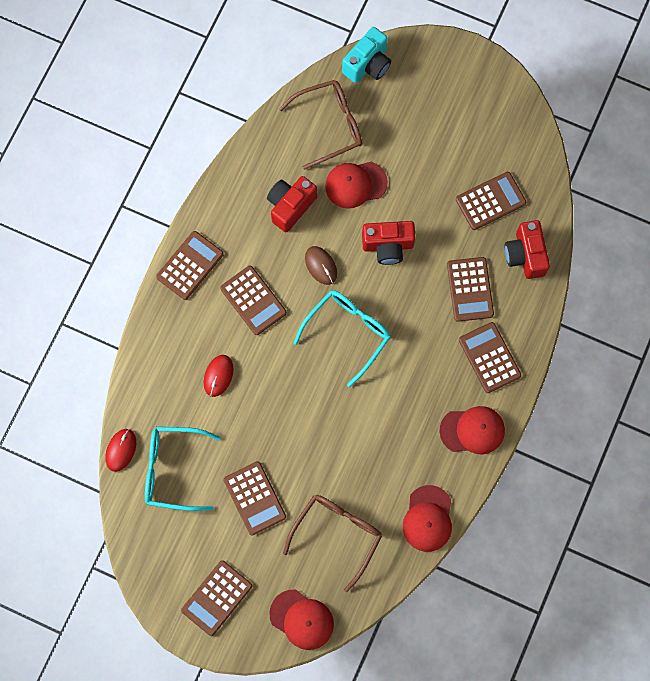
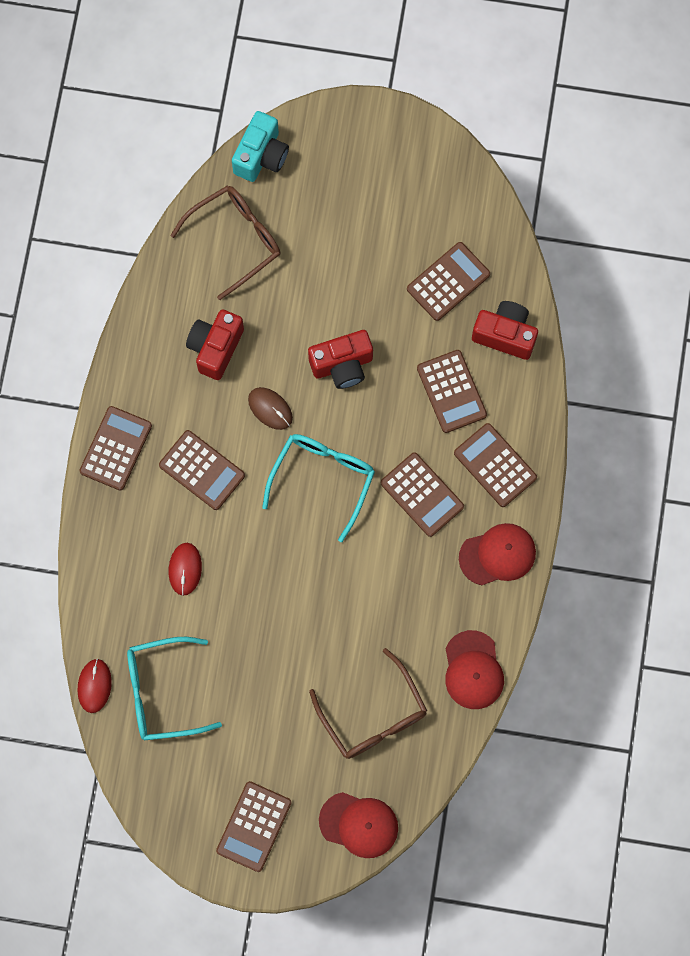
camera: 15 degrees left, 0 degrees up
(254, 498) = (266, 700): brown calculator -> brown calculator (422, 495)
(337, 534) = (373, 716): brown glasses -> brown glasses turned 135 degrees clockwise
(355, 184) = (285, 302): red cap -> none
(525, 255) = (505, 335): red camera -> red camera turned 135 degrees clockwise

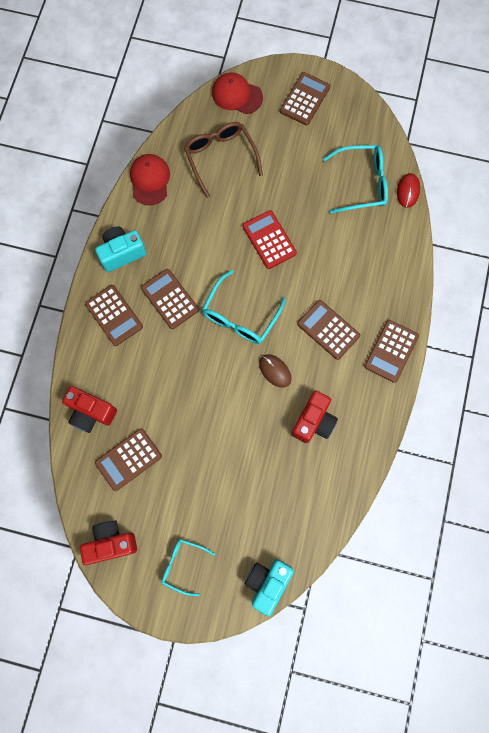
camera: 175 degrees left, 0 degrees up
(185, 569) = (343, 262): red mouse -> none
(236, 240) = (292, 509): brown glasses -> none
(291, 593) = (269, 240): none -> red calculator
(342, 365) = (218, 399): red camera -> red camera (111, 542)
(365, 166) = (183, 565): none -> turquoise glasses
(451, 391) = (138, 372): brown calculator -> none
(497, 555) = (122, 253): red cap -> turquoise camera

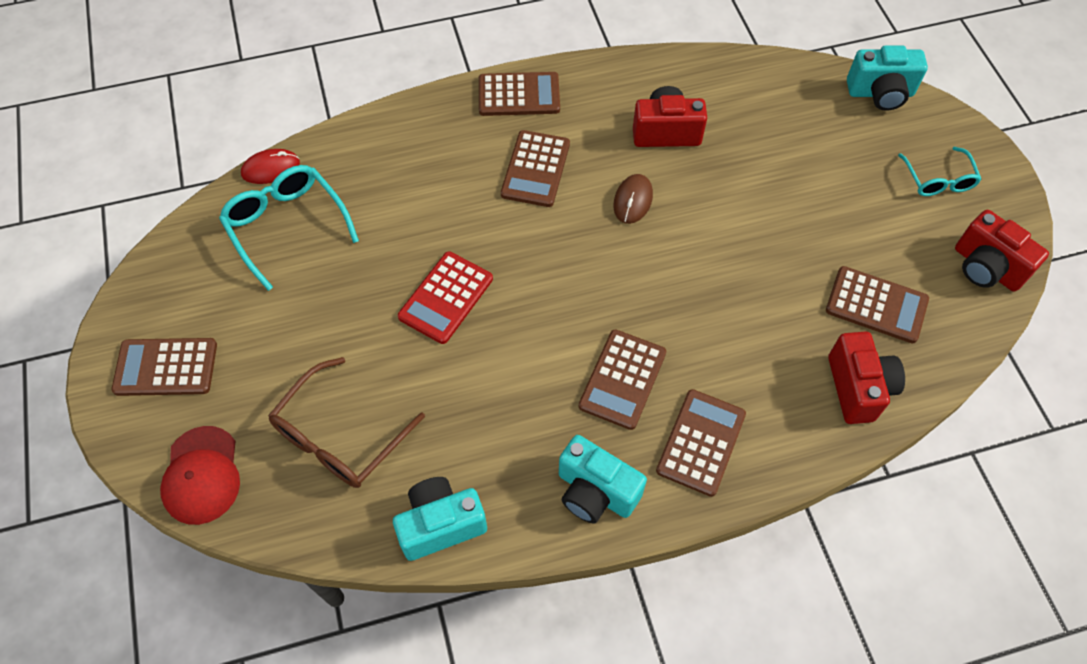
camera: 120 degrees left, 15 degrees down
(150, 180) = (440, 525): red cap -> turquoise camera
(240, 316) = (586, 276): turquoise glasses -> none

